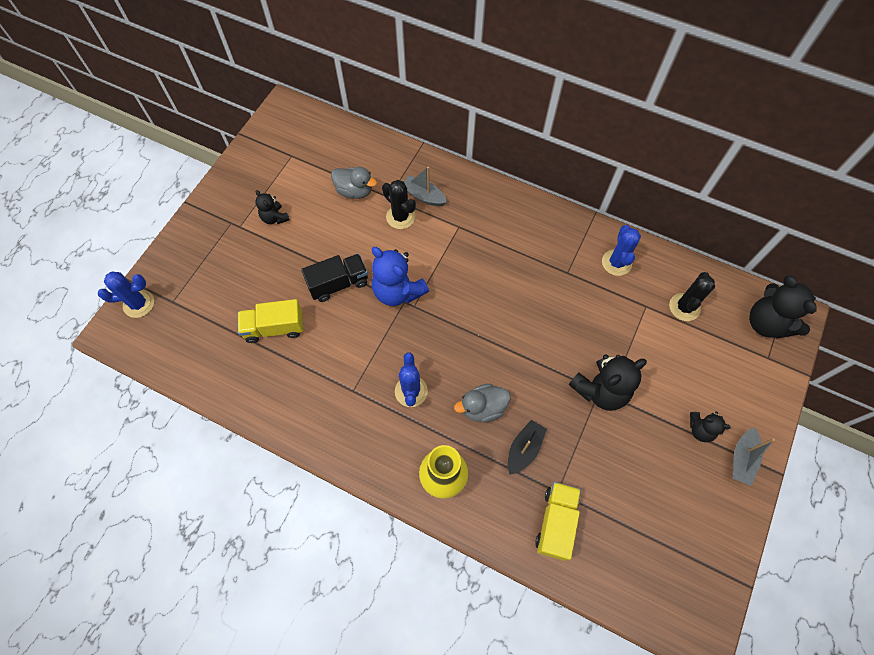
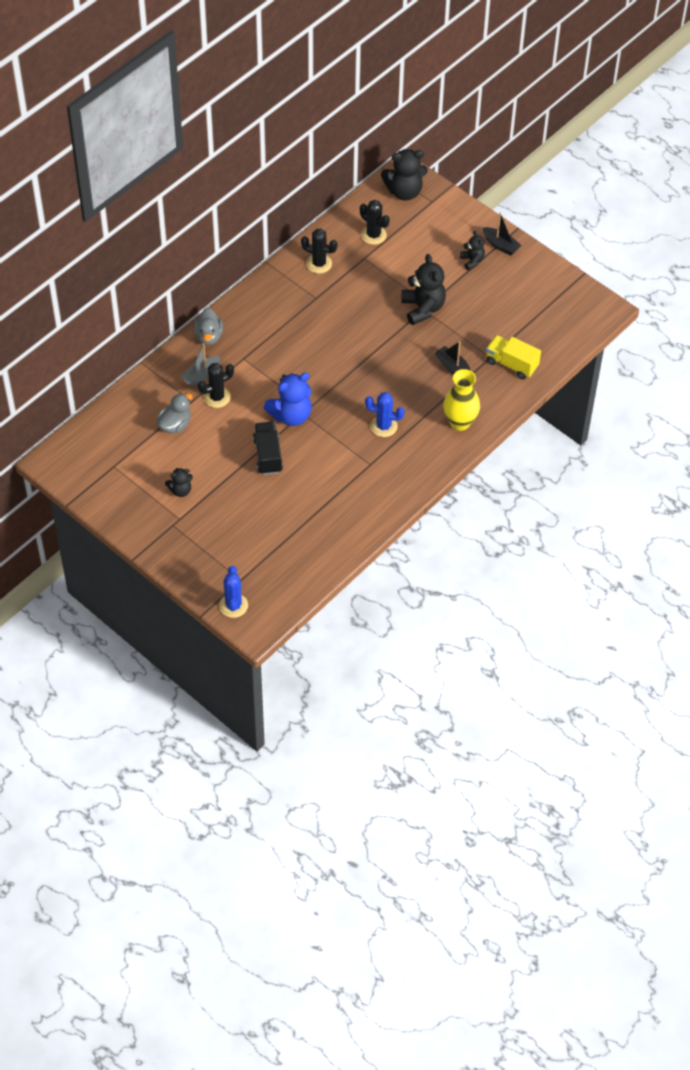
camera: 75 degrees left, 10 degrees down
(274, 328) = (294, 508): yellow truck -> none
(483, 408) = (412, 384): grey duck -> grey duck (208, 336)
(616, 262) = (319, 263): blue cactus -> black cactus
(700, 429) = (472, 260): black teddy bear -> black teddy bear turned 60 degrees counterclockwise
(742, 459) = (500, 245): grey boat -> black boat

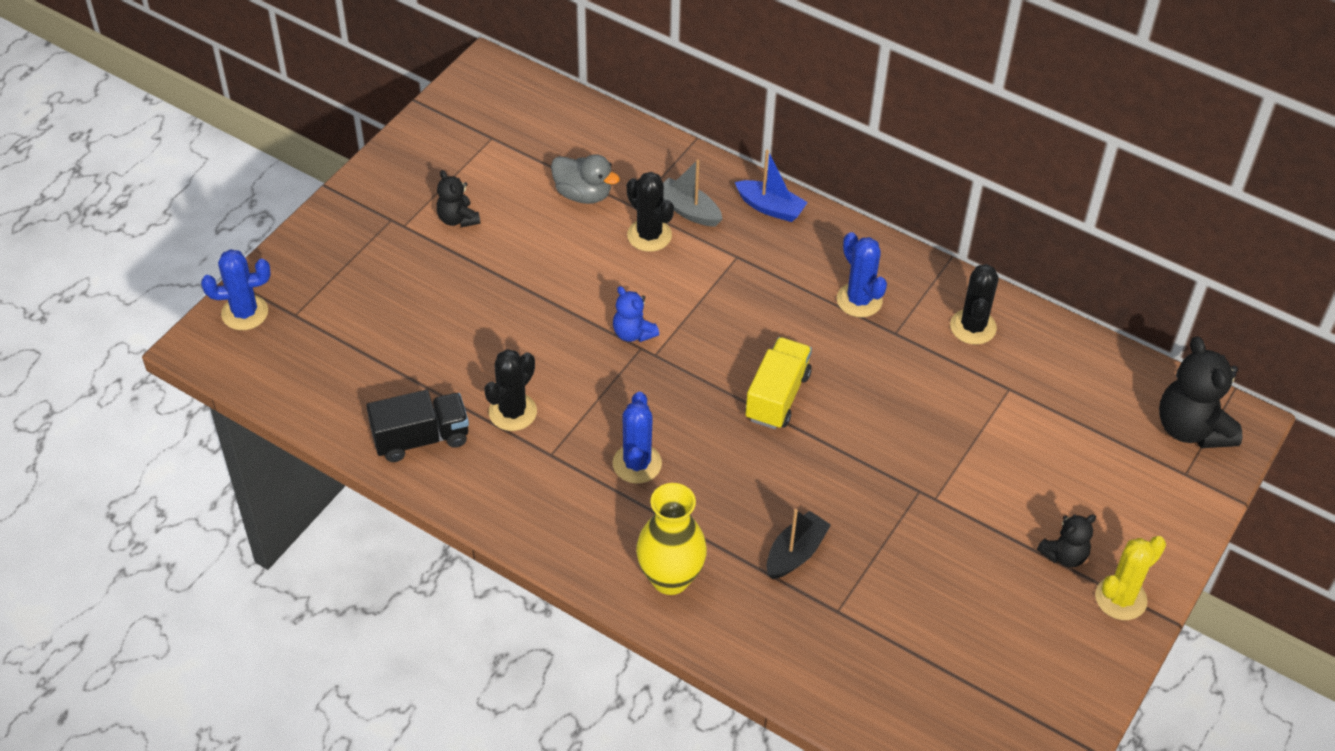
camera: 80 degrees right, 5 degrees down
(208, 336) = (770, 208): grey duck -> blue boat
(268, 455) = (544, 314): black truck -> black truck (421, 438)
(289, 309) = (859, 300): none -> blue cactus
(291, 415) = (633, 333): blue teddy bear -> blue teddy bear, size x0.55
(373, 235) = (1068, 395): black cactus -> black cactus (512, 412)
(423, 308) = (921, 490): black teddy bear -> none
(500, 245) = (1120, 598): black boat -> yellow cactus
(511, 364) = (829, 648): yellow truck -> yellow truck (777, 396)

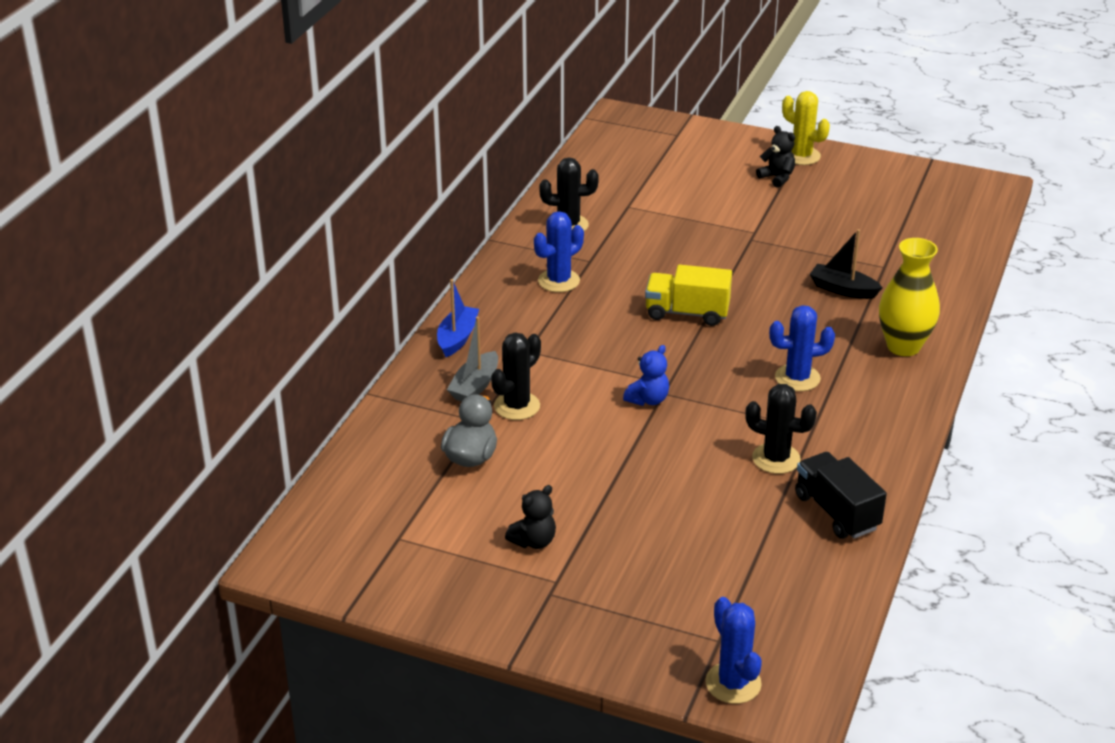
camera: 100 degrees left, 15 degrees down
(1191, 428) = (633, 133): black teddy bear -> none

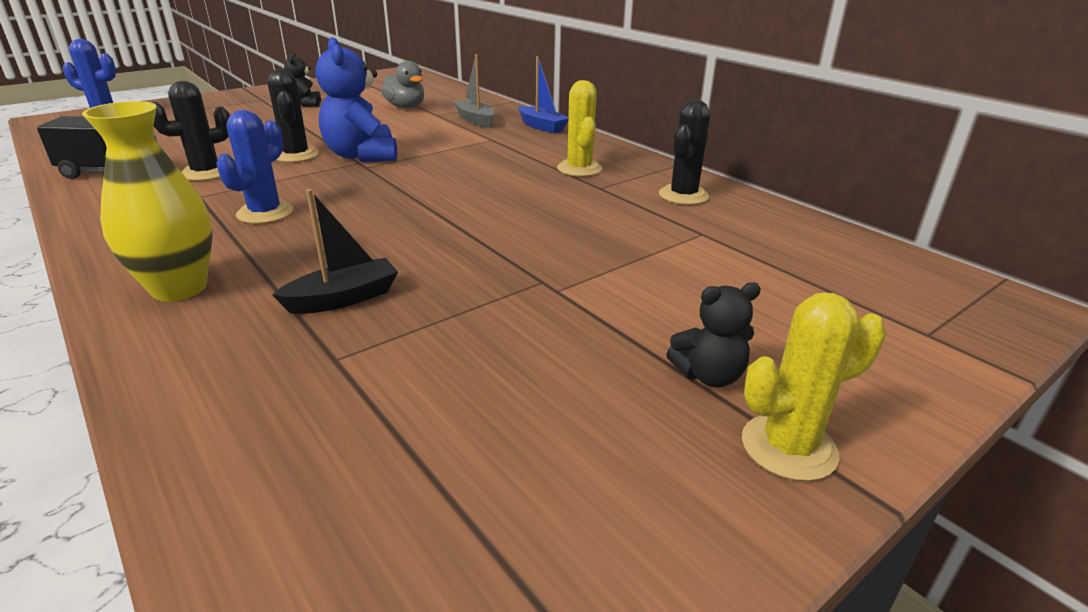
camera: 120 degrees right, 5 degrees down
(517, 406) = (432, 124): black cactus -> black cactus (296, 155)
(559, 281) = (579, 169): blue cactus -> yellow cactus
(648, 399) = (362, 156): blue teddy bear -> blue teddy bear, size x1.81
(687, 313) = (448, 201): yellow truck -> none

